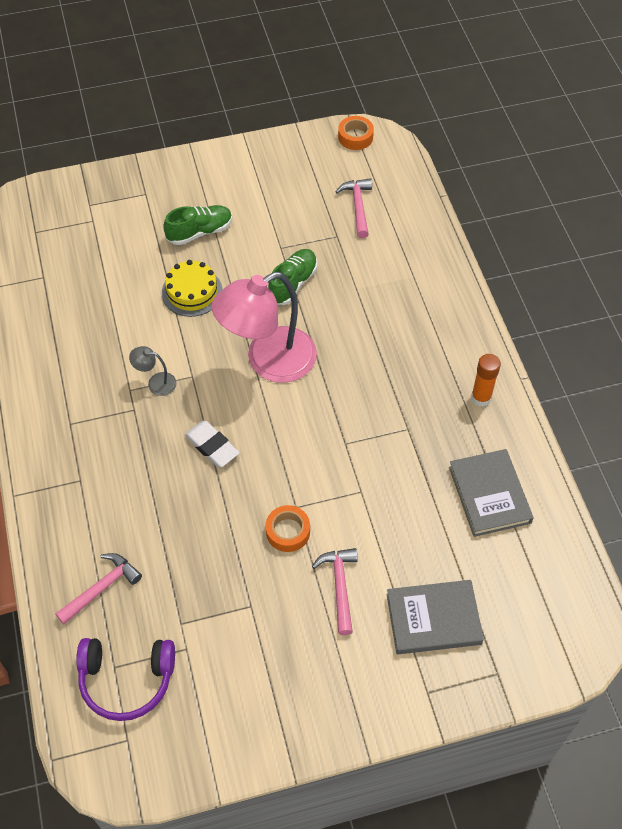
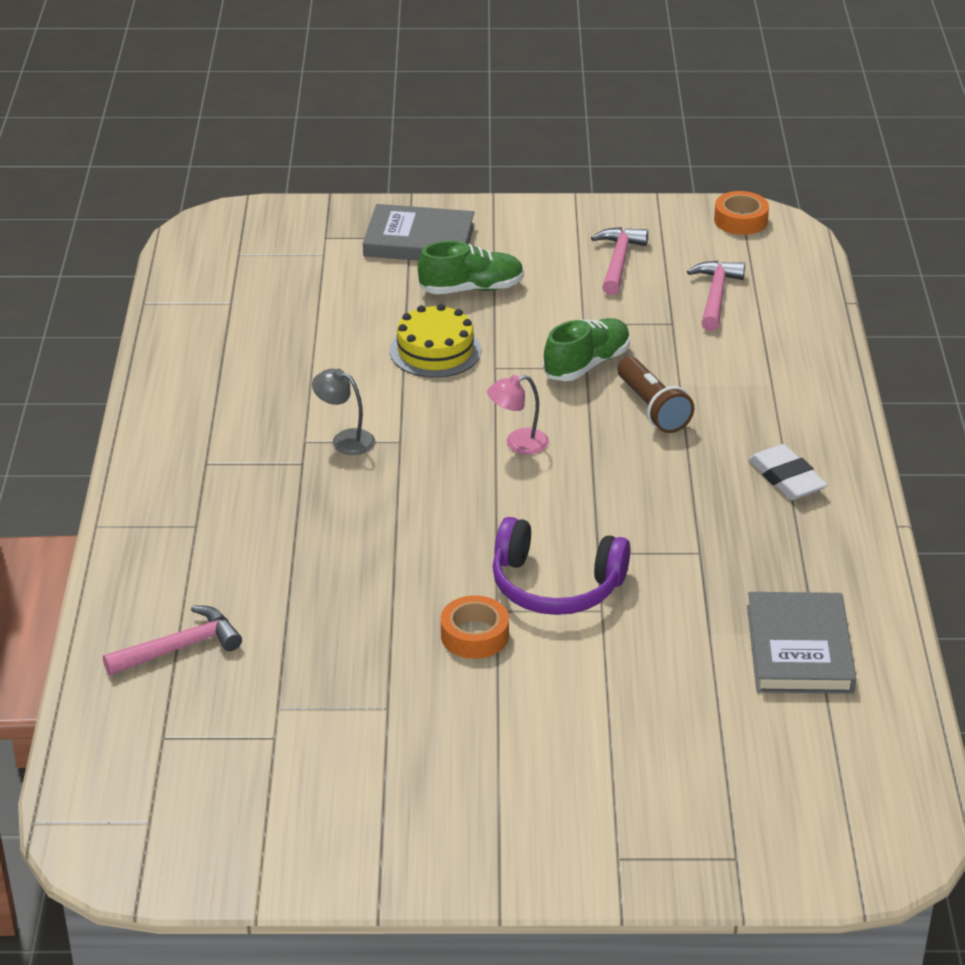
camera: 15 degrees right, 20 degrees down
(127, 680) = (175, 755): purple headphones -> purple headphones (555, 585)
(212, 446) = (399, 521): white eraser -> white eraser (786, 478)
(268, 361) = (518, 443): pink lamp -> pink lamp, size x0.41
(339, 587) = (529, 711): pink hammer -> pink hammer (618, 261)
(345, 313) = (652, 408): none -> brown flashlight
(433, 619) = (659, 775): grey book -> grey book (419, 240)
(481, 398) = (826, 536): orange glue stick -> none

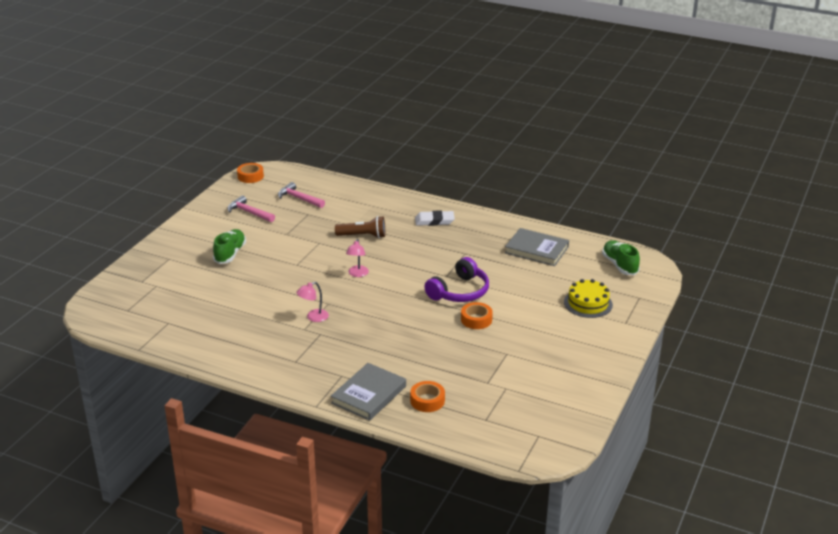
camera: 65 degrees left, 5 degrees down
(179, 647) = (427, 401): pink hammer -> orange tape
(345, 439) = (313, 317): grey lamp -> pink lamp
(419, 240) = (175, 257): grey book -> grey book (369, 395)
(435, 351) = (269, 276): yellow cake -> yellow cake (588, 303)
(587, 364) = (317, 242): green shoe -> green shoe (619, 265)

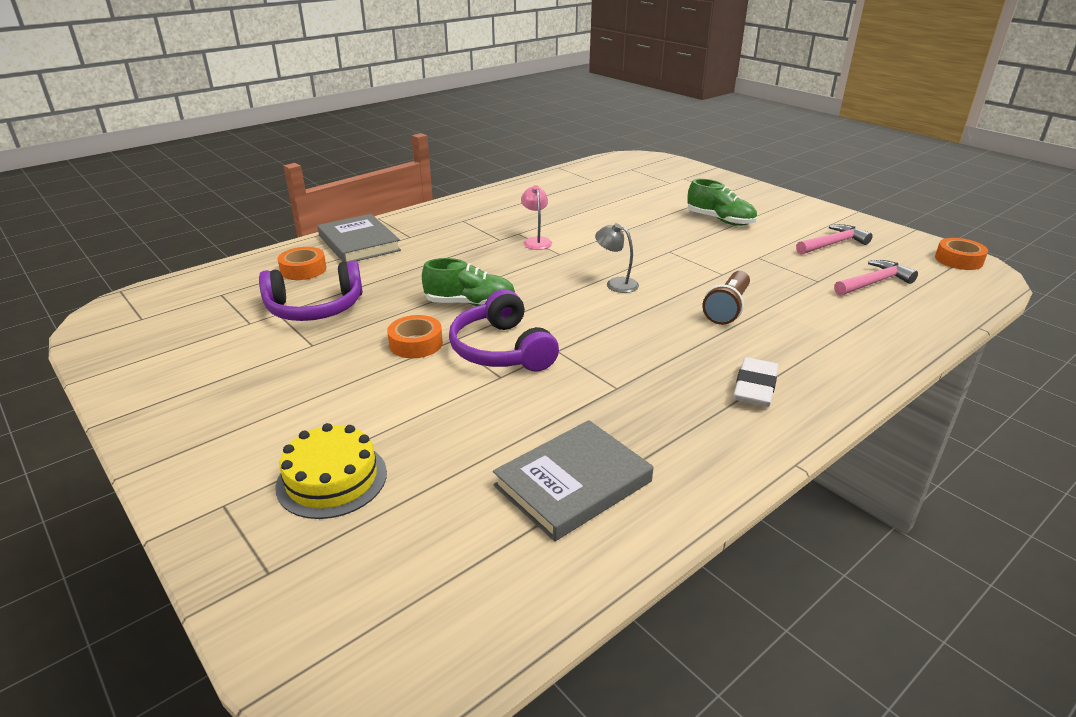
camera: 115 degrees right, 0 degrees up
(357, 274) = (616, 283): pink lamp -> grey lamp
(470, 371) = (315, 308): none -> purple headphones
(619, 265) = (412, 604): green shoe -> green shoe (470, 304)

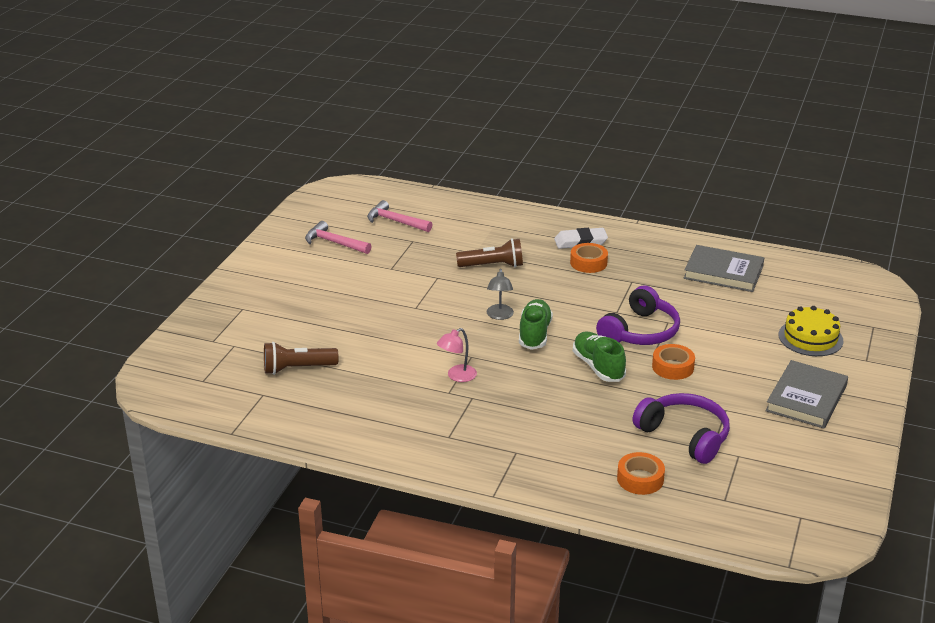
camera: 120 degrees left, 0 degrees up
(359, 243) = (560, 476): grey book -> grey book (806, 398)
(615, 194) = (297, 368): none -> brown flashlight
(720, 220) = (323, 298): green shoe -> green shoe (534, 334)
(958, 260) = (324, 196): orange tape -> orange tape (588, 263)

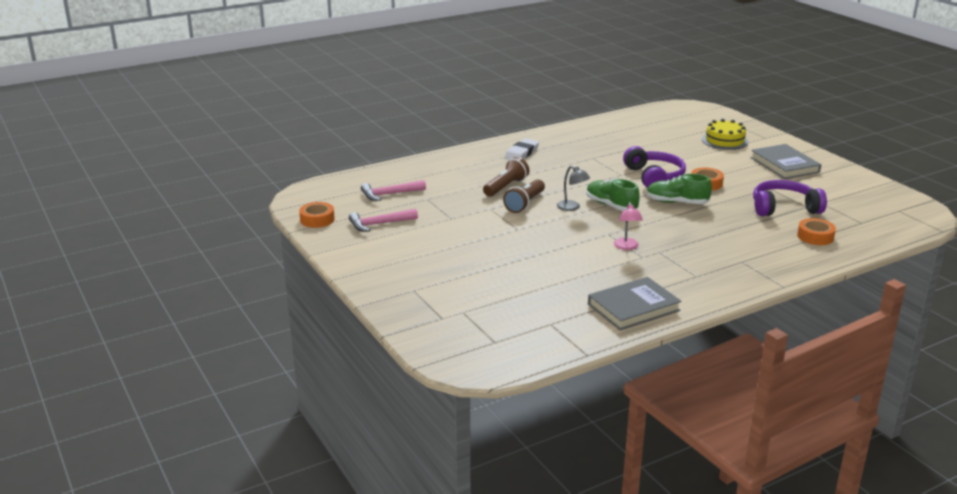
camera: 50 degrees left, 5 degrees down
(297, 368) = (534, 298): brown flashlight -> brown flashlight (525, 204)
(588, 263) = (551, 160): orange tape -> orange tape (317, 219)
(723, 272) = (622, 133): grey book -> grey book (633, 307)

